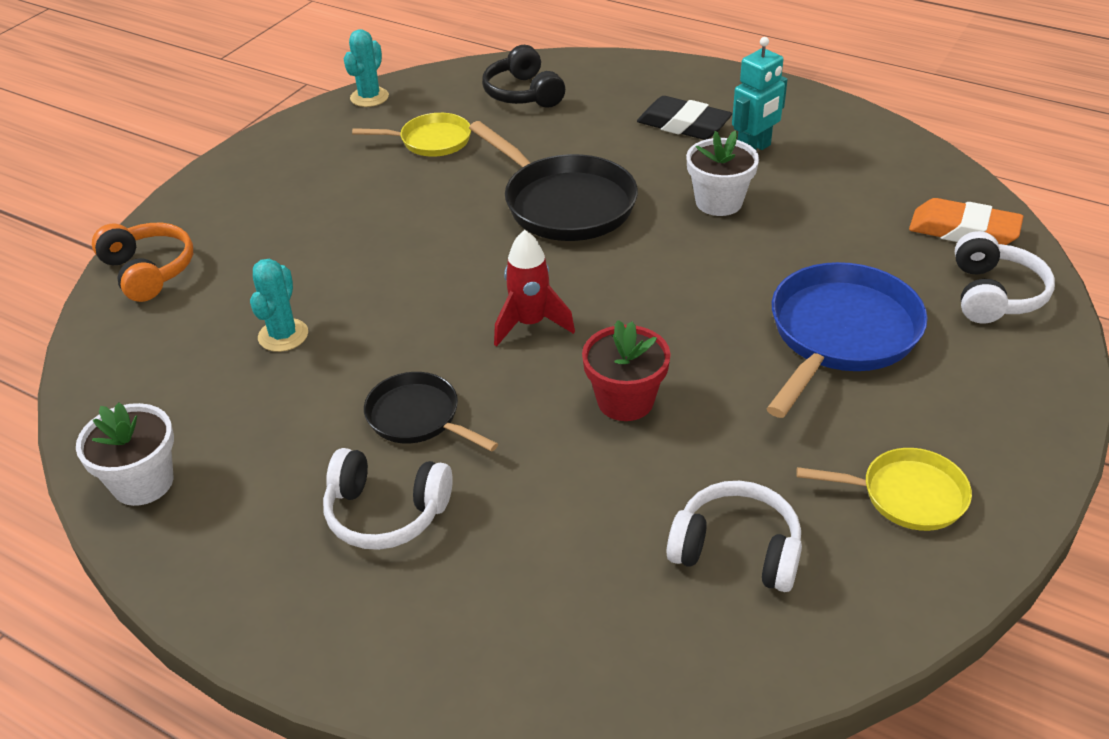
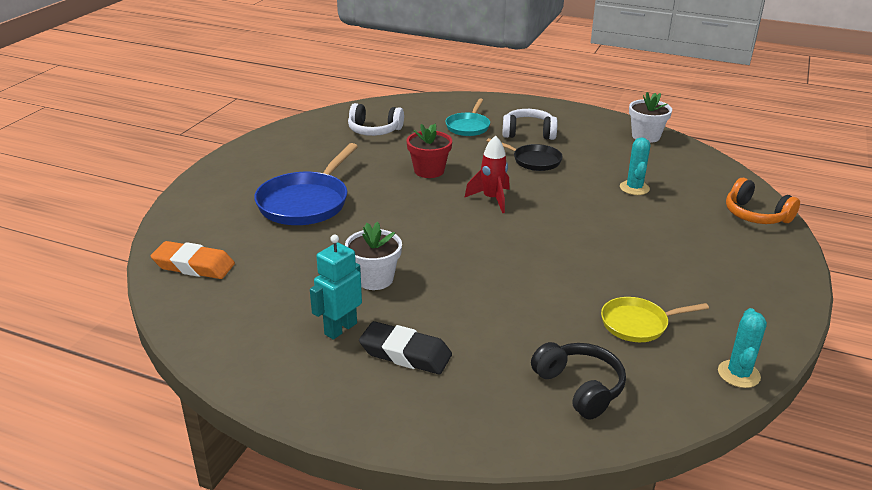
camera: 170 degrees right, 10 degrees down
(513, 551) = (468, 126): none -> turquoise pan
(564, 203) = (496, 272): black pan -> none
(906, 495) = (295, 147): yellow pan -> none
(994, 294) = (199, 227): white headphones -> none

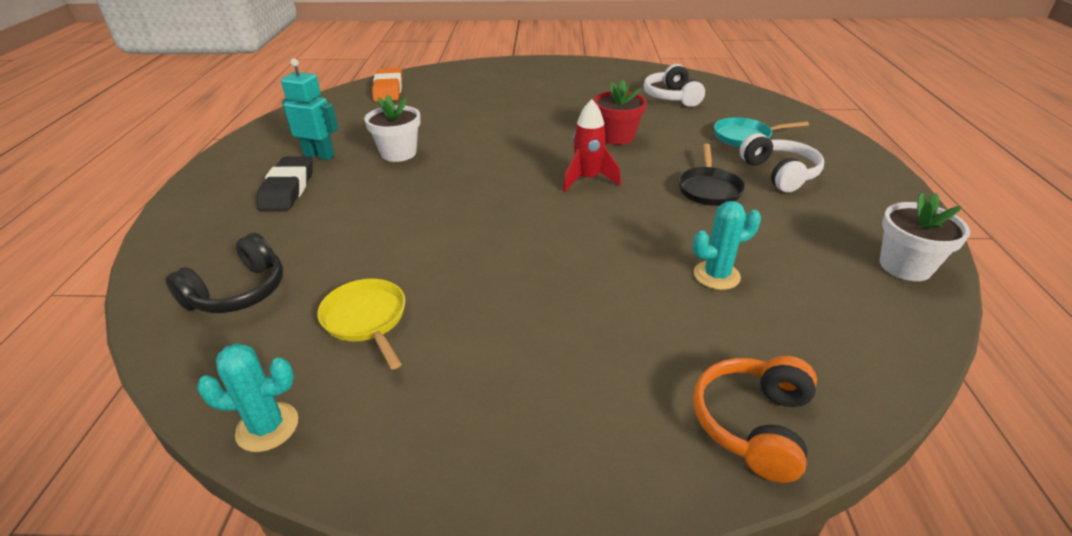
camera: 70 degrees right, 5 degrees up
(306, 202) = (507, 101): blue pan -> none

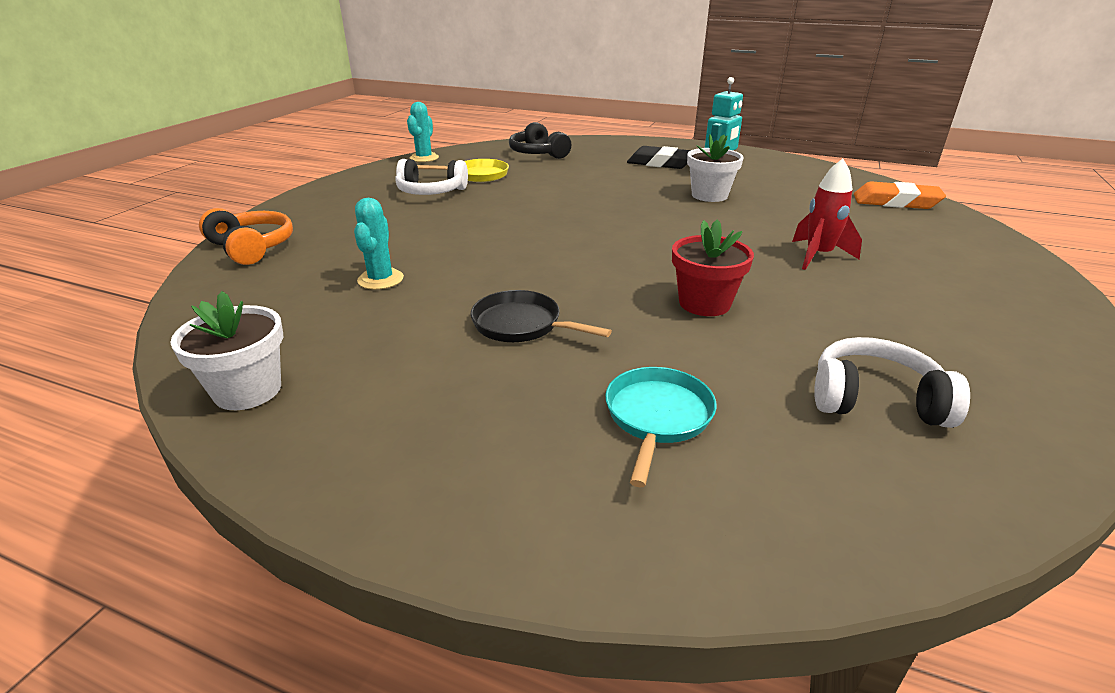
camera: 110 degrees right, 5 degrees down
(587, 180) = (598, 262): red rocket -> red rocket (818, 256)
(779, 174) = (514, 396): white headphones -> white headphones (431, 192)

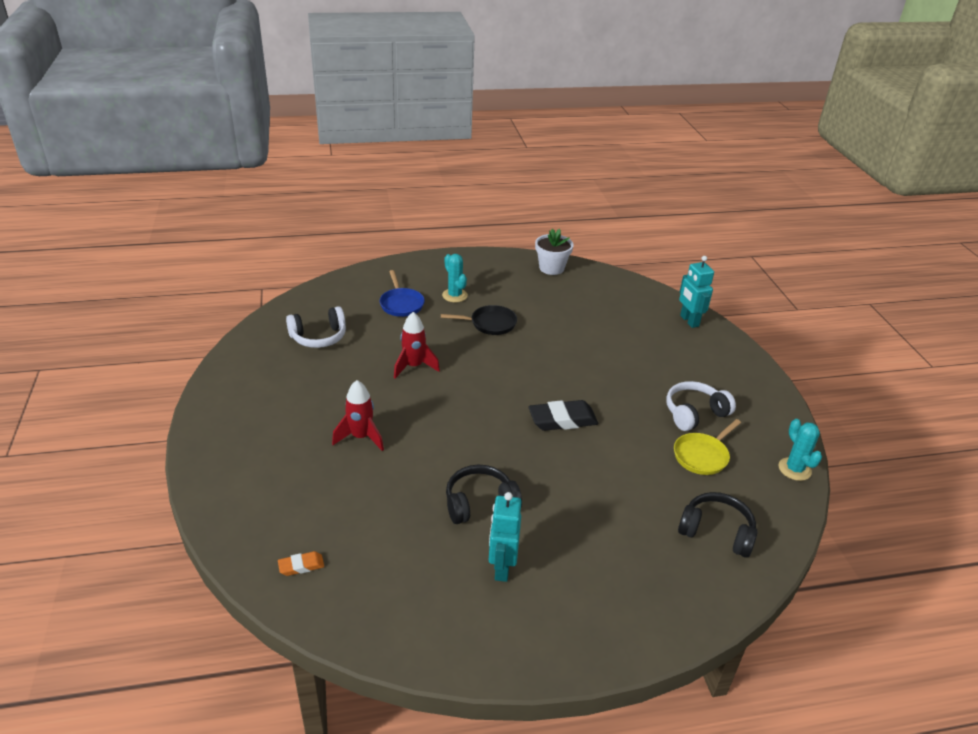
camera: 145 degrees right, 5 degrees up
(251, 248) = (689, 321): orange headphones -> turquoise robot
(380, 279) = (589, 325): turquoise cactus -> turquoise cactus (454, 295)
(657, 417) = (401, 304): turquoise pan -> blue pan
(661, 163) = (575, 565): black eraser -> black eraser (562, 420)
(704, 303) = (414, 366): red flower pot -> red rocket
(709, 195) = (480, 503): white flower pot -> black headphones
(895, 202) = (301, 566): orange eraser -> orange eraser, size x0.52

